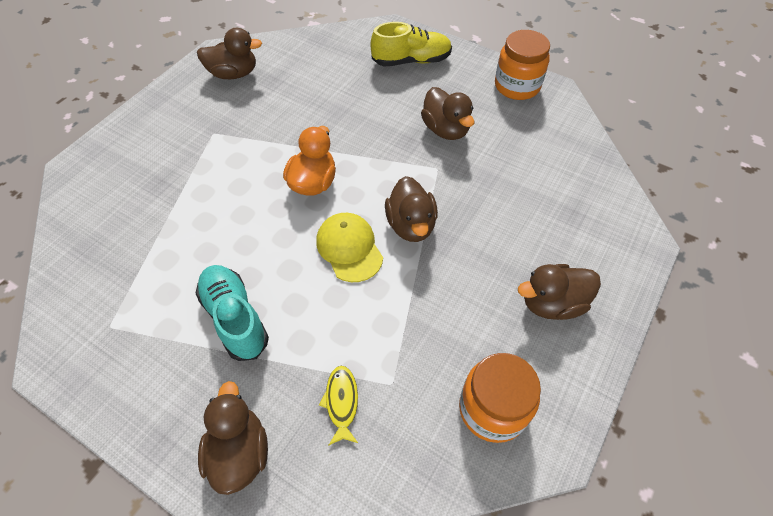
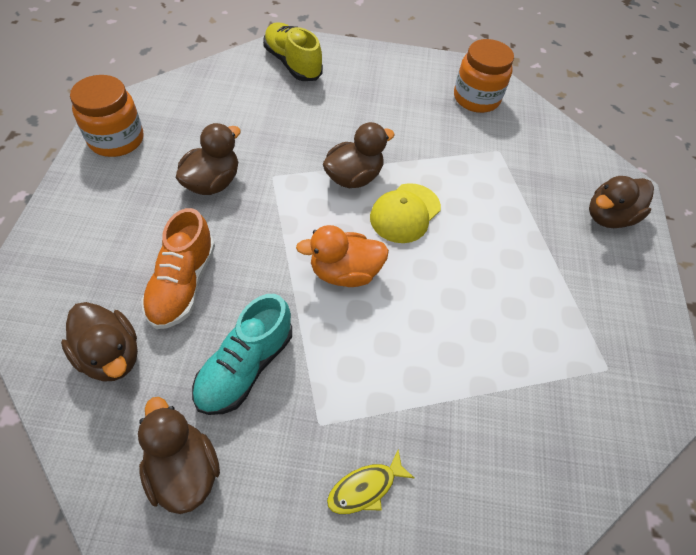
camera: 120 degrees left, 0 degrees up
(235, 318) = (526, 269): turquoise shoe -> turquoise shoe (245, 366)
(341, 402) = (532, 173): yellow fish -> yellow fish (365, 488)
(355, 96) = (182, 284): none -> orange shoe
(411, 61) = (91, 246): yellow shoe -> yellow shoe (292, 63)
(552, 303) = (377, 82): brown duck -> brown duck (111, 355)

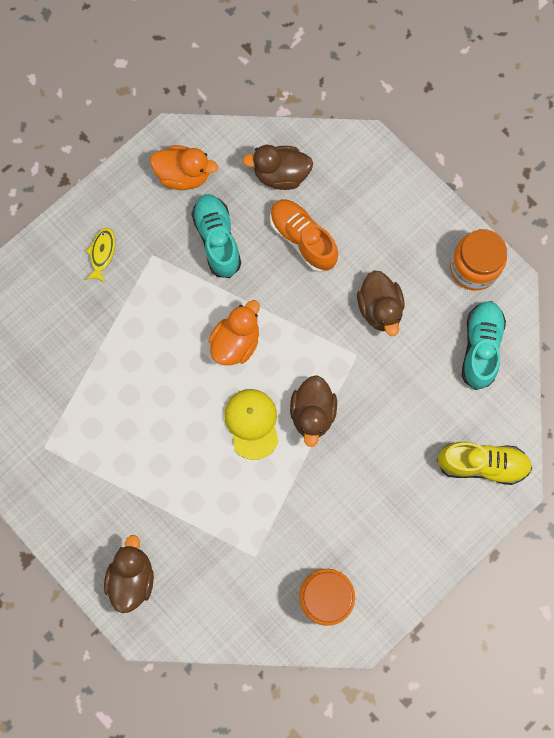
camera: 135 degrees right, 20 degrees up
(183, 470) = (183, 175): brown duck -> orange duck
(194, 103) = (480, 347): none -> turquoise shoe

